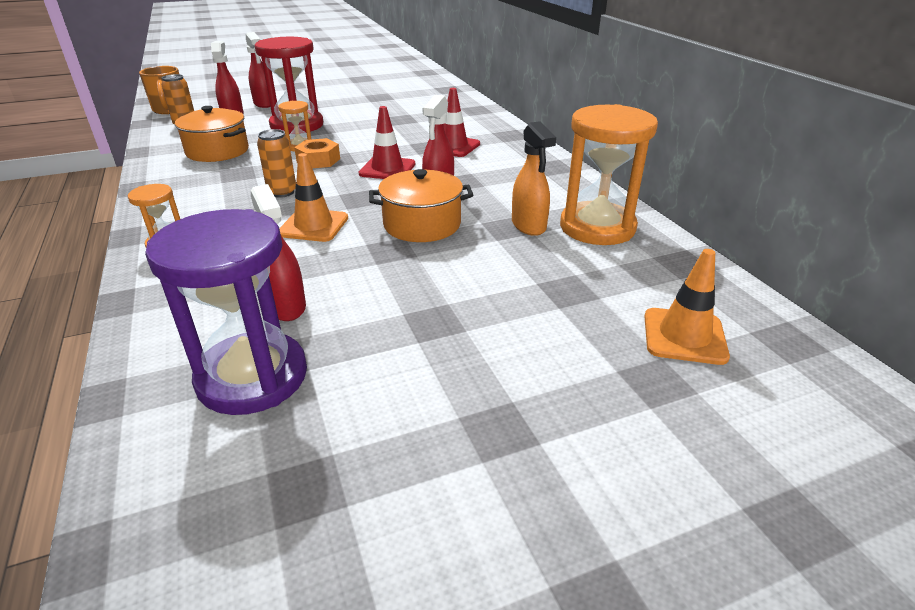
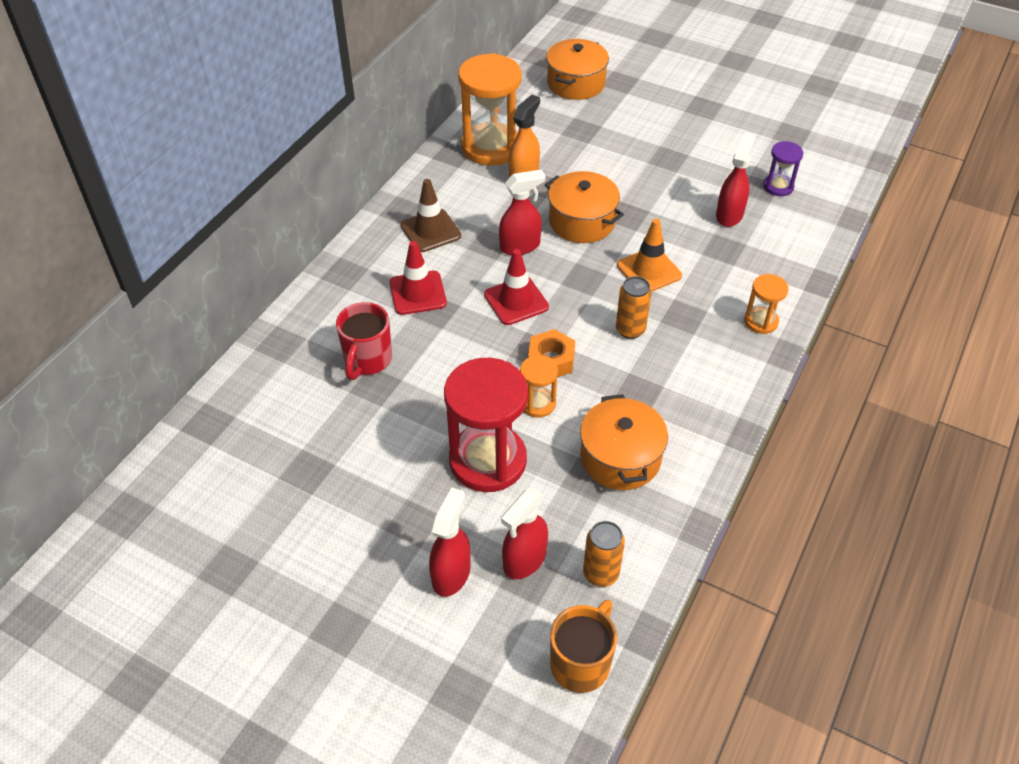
camera: 130 degrees left, 15 degrees up
(252, 377) = (778, 186): purple hourglass -> purple hourglass, size x0.49
(423, 122) = (367, 360): none -> red mug
(511, 168) = (430, 231): none -> brown traffic cone
(684, 336) = (576, 83): orange traffic cone -> orange pot

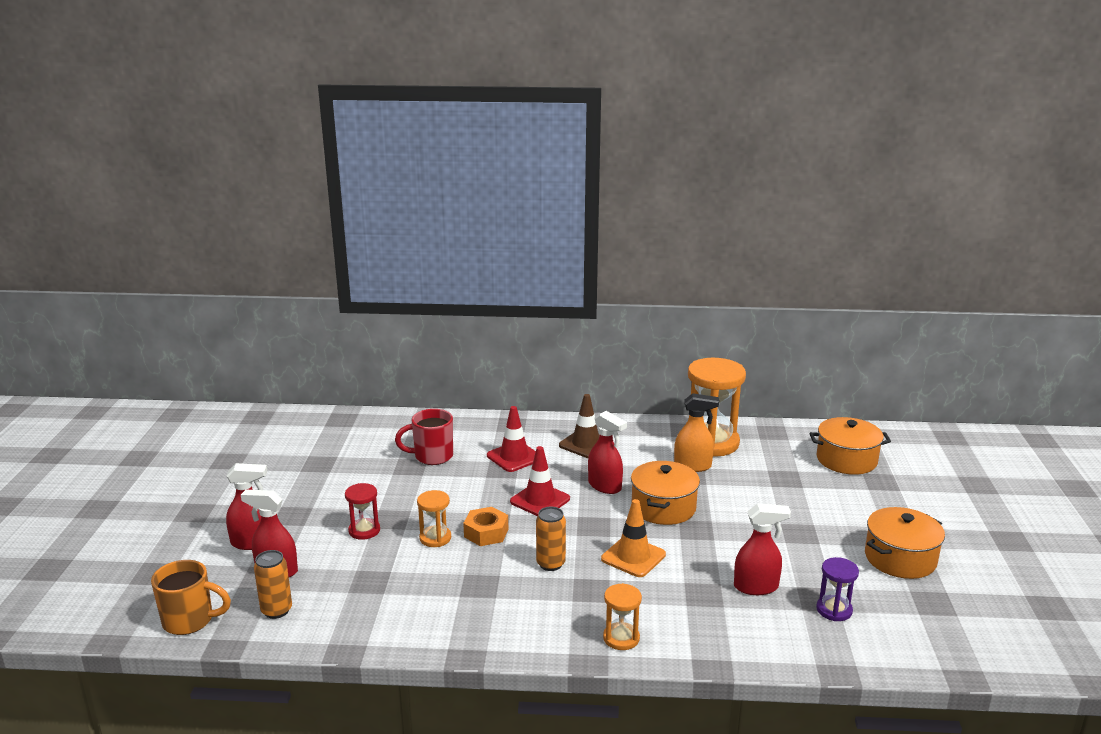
camera: 65 degrees right, 25 degrees down
(488, 460) = (364, 530): red hourglass -> red hourglass, size x0.49
(620, 458) = (400, 592): orange pot -> orange pot (900, 558)

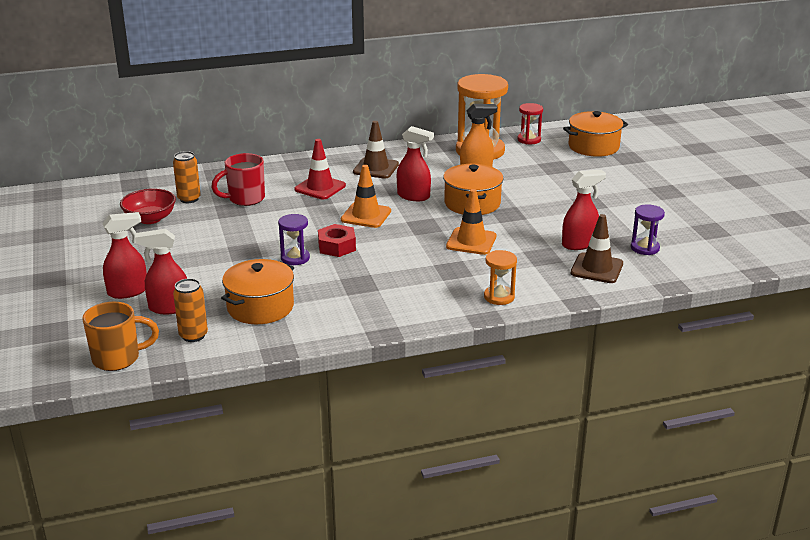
camera: 20 degrees left, 5 degrees up
(328, 462) = (150, 219): none -> red bowl
(364, 530) = (226, 264): red hourglass -> red hourglass (529, 140)
(435, 538) = (295, 258): orange hourglass -> purple hourglass
(486, 533) = (337, 246): orange nut -> red nut
(540, 500) = (366, 215): red traffic cone -> orange traffic cone
(550, 564) = (407, 258): orange can -> orange can (189, 199)
(758, 625) = (596, 268): none -> brown traffic cone
(900, 558) = (672, 206): orange pot -> orange pot (260, 307)

